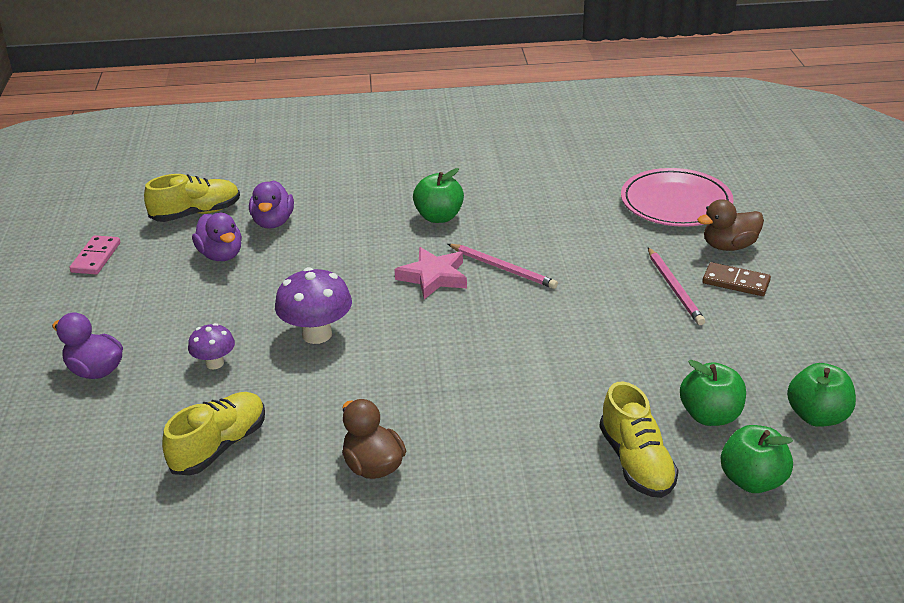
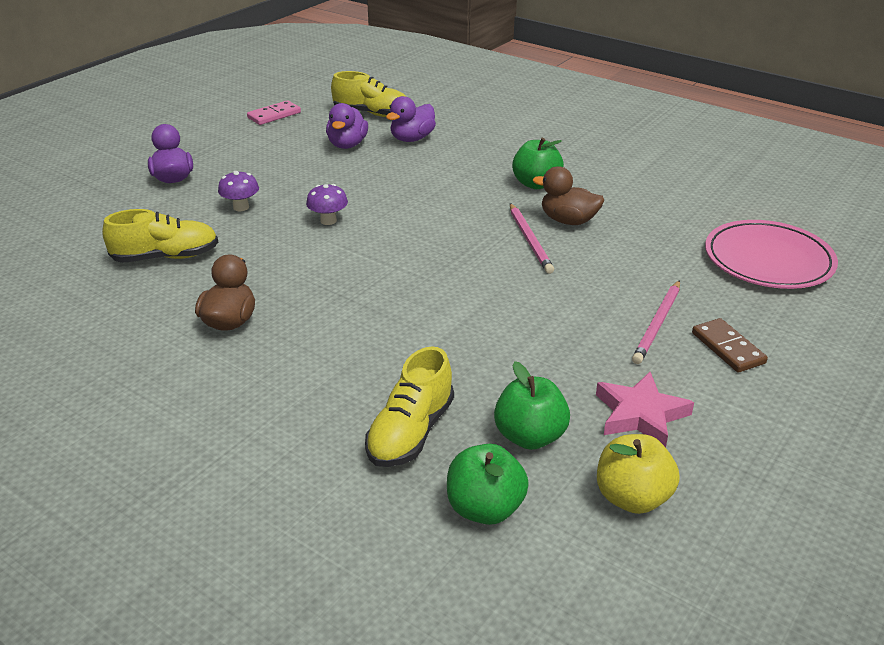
camera: 40 degrees right, 0 degrees up
(317, 334) = (328, 221): purple mushroom -> purple mushroom, size x0.59
(433, 277) = (466, 222): pink star -> pink star (640, 414)
(729, 246) = (768, 317): brown duck -> brown duck (568, 221)
(817, 416) = (632, 498): green apple -> yellow apple

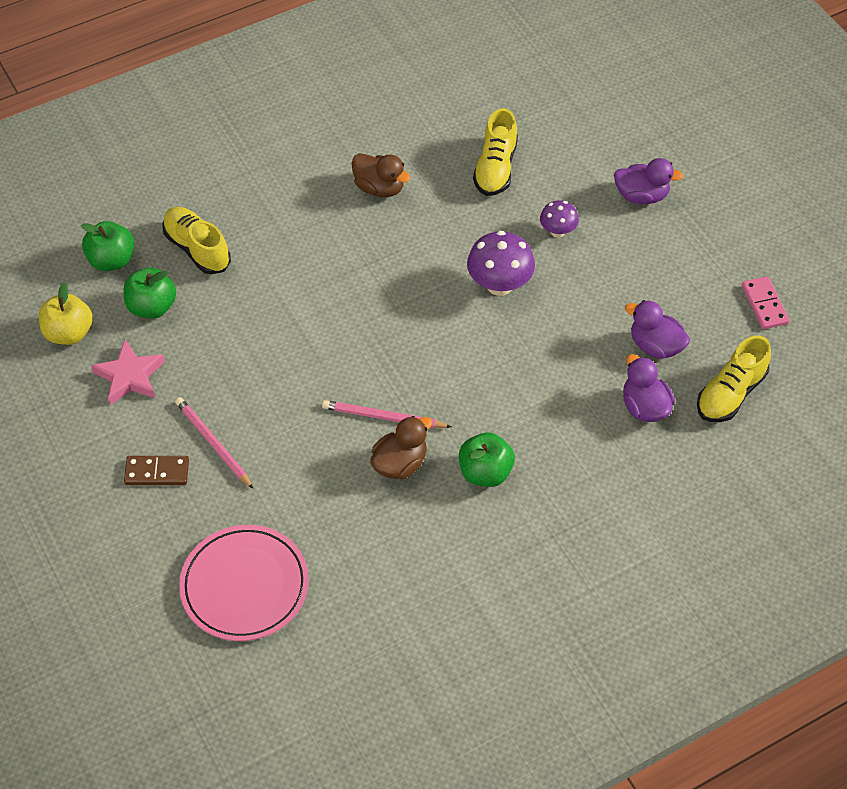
camera: 115 degrees right, 20 degrees up
(328, 221) = (499, 285): purple mushroom -> purple mushroom, size x1.70

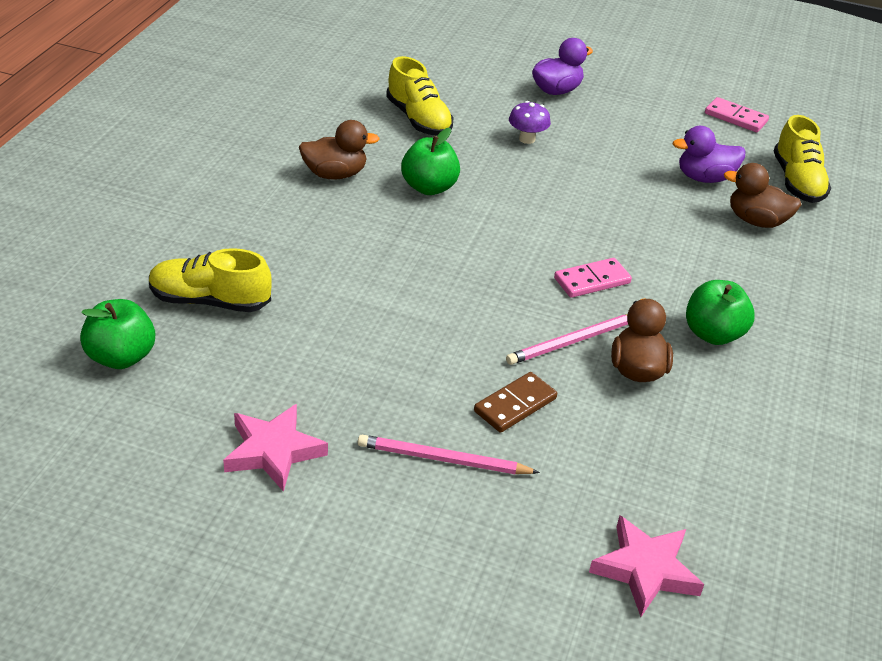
camera: 45 degrees left, 15 degrees down
(69, 333) = (148, 450): yellow apple -> none
(152, 307) = (221, 375): green apple -> green apple (429, 187)
(157, 472) = (417, 523): brown domino -> brown domino (515, 405)
(244, 586) = (645, 570): pink plate -> pink star
(454, 380) = (592, 280): none -> pink domino
(499, 285) = (532, 195): purple mushroom -> none
(644, 407) = (756, 221): purple duck -> brown duck

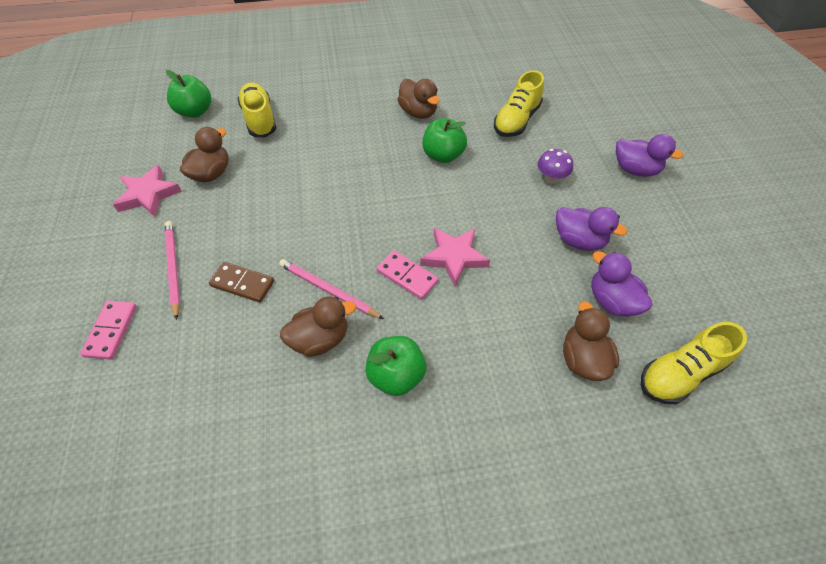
camera: 65 degrees right, 15 degrees up
(285, 378) = (211, 173): none -> brown duck
(622, 161) = (579, 240): none -> purple duck
(645, 570) = (109, 415): pink star -> pink star (454, 257)
(735, 118) = (735, 293): pink domino -> pink domino (111, 331)

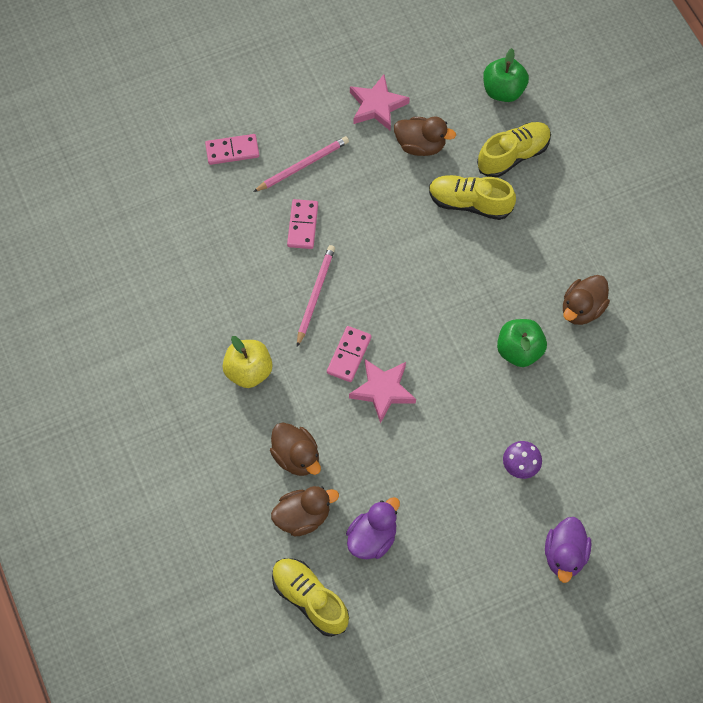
camera: 75 degrees right, 10 degrees up
(242, 283) = (303, 225): brown domino -> pink domino
(320, 339) = (266, 304): brown duck -> brown duck (296, 457)
(396, 375) = (248, 371): green apple -> yellow apple
(516, 121) = (605, 417): yellow shoe -> yellow shoe (469, 203)
(579, 240) = (439, 502): purple duck -> none

